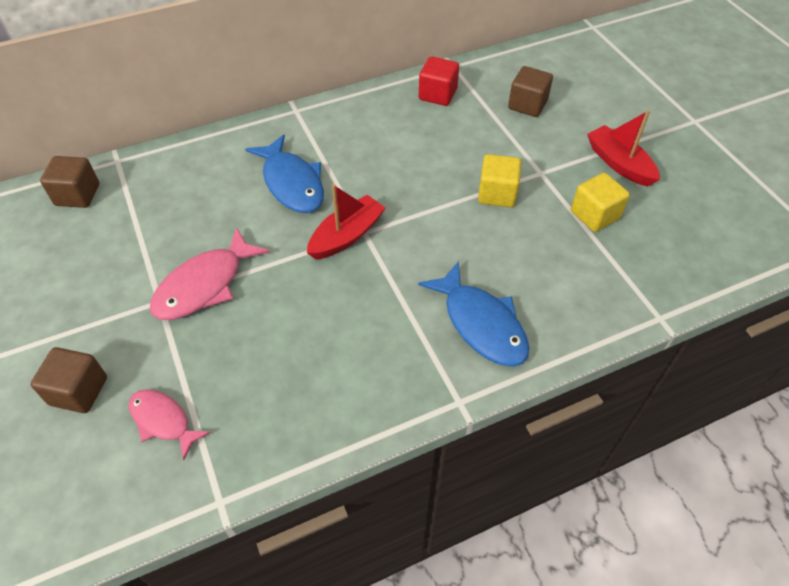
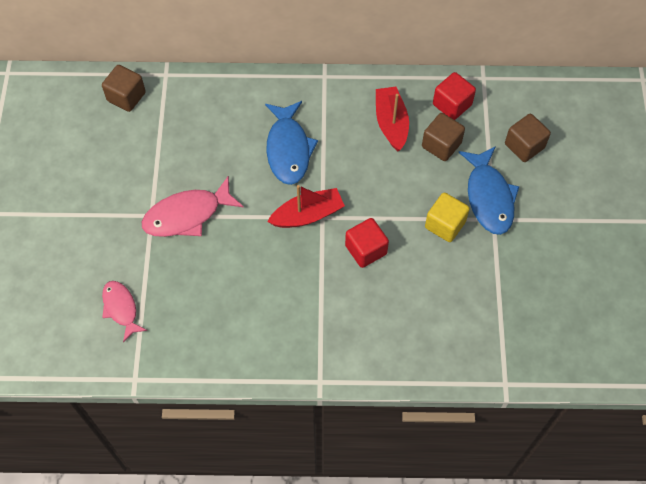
camera: 25 degrees right, 10 degrees up
(79, 391) = (76, 263): brown cube -> brown cube (441, 145)
(430, 246) = (366, 250): none -> red cube
(481, 324) = (368, 330): blue fish -> blue fish (489, 197)
(594, 215) = (512, 277): yellow cube -> none
(619, 163) = (566, 237): red boat -> red boat (391, 123)

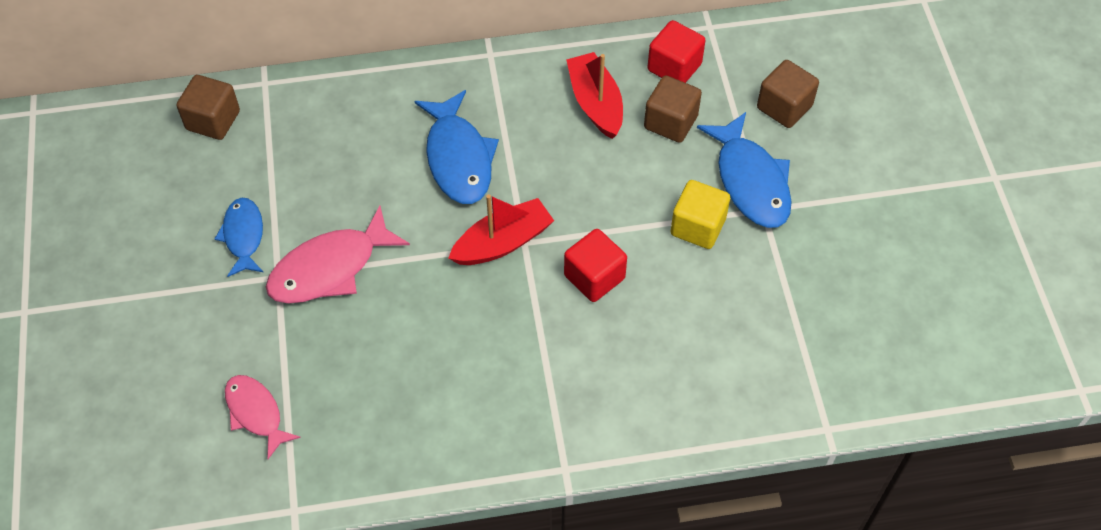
camera: 10 degrees left, 5 degrees down
(133, 183) = (243, 236): none -> blue fish

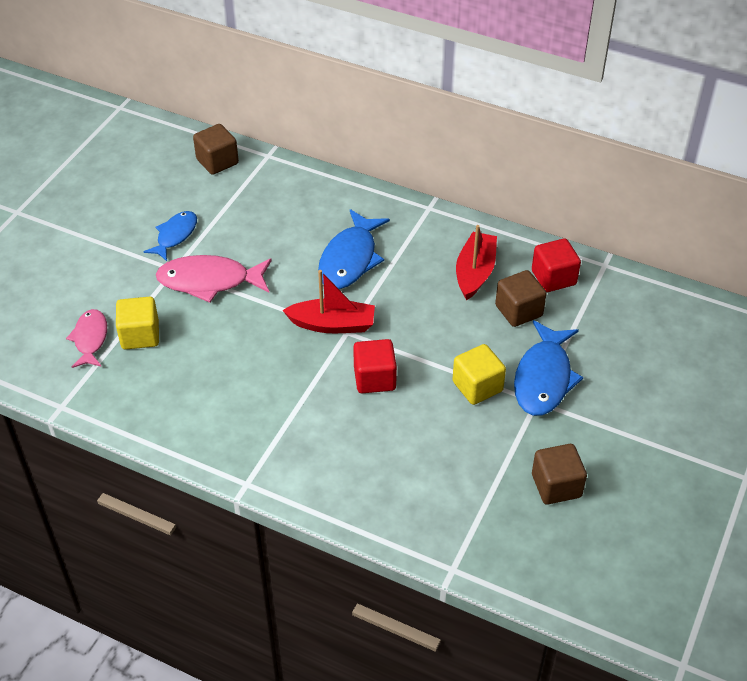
camera: 35 degrees right, 10 degrees down
(309, 375) = (140, 335): none -> yellow cube
(784, 107) = (614, 344): brown cube -> brown cube (556, 486)

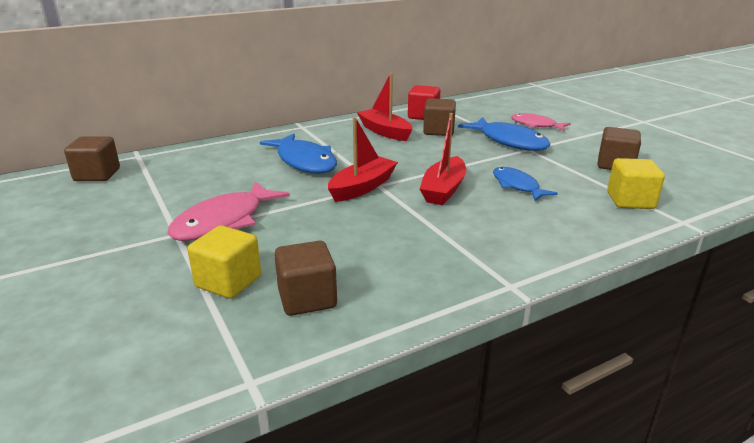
camera: 55 degrees left, 20 degrees down
(90, 339) = (179, 317): pink fish -> pink fish (536, 125)
(151, 384) = (307, 298): none -> brown cube
(175, 235) = (137, 219): blue fish -> blue fish (517, 186)
(374, 378) = (443, 190): red cube -> red boat
(477, 386) = (494, 160): yellow cube -> yellow cube (630, 201)

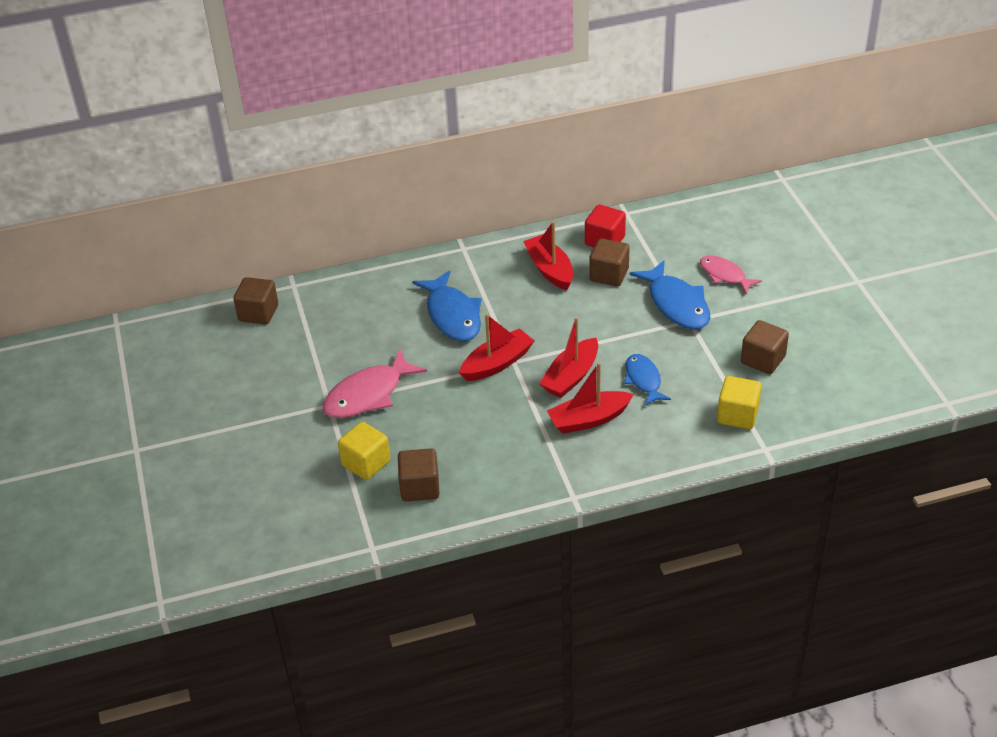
camera: 15 degrees right, 15 degrees up
(482, 218) = (589, 419): none -> red boat

